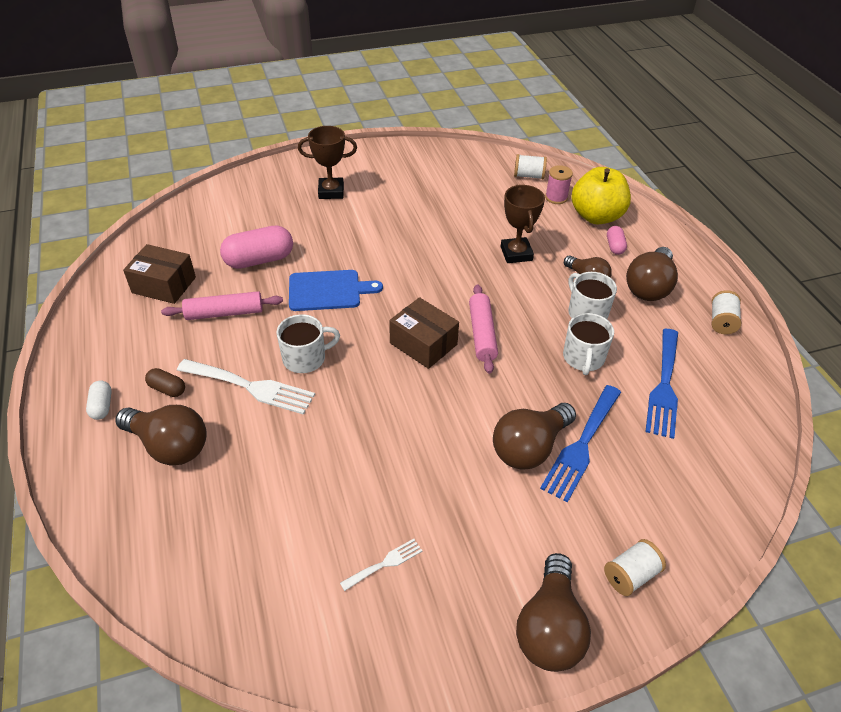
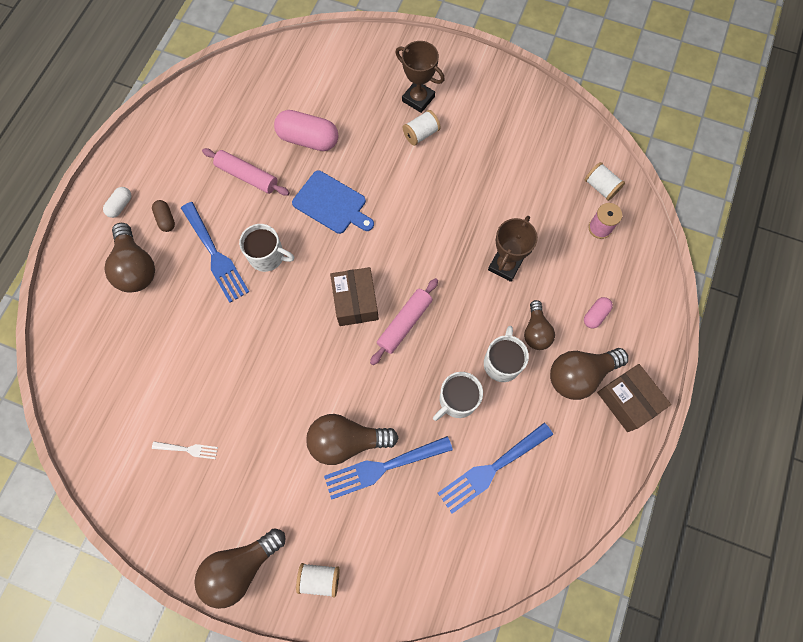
camera: 40 degrees right, 25 degrees up
(164, 285) = (228, 121): brown box -> brown box (627, 401)
(251, 387) = (215, 255): white fork -> blue fork
(596, 216) = (614, 272): yellow apple -> none
(721, 321) = (603, 451): white spool -> white spool (421, 134)

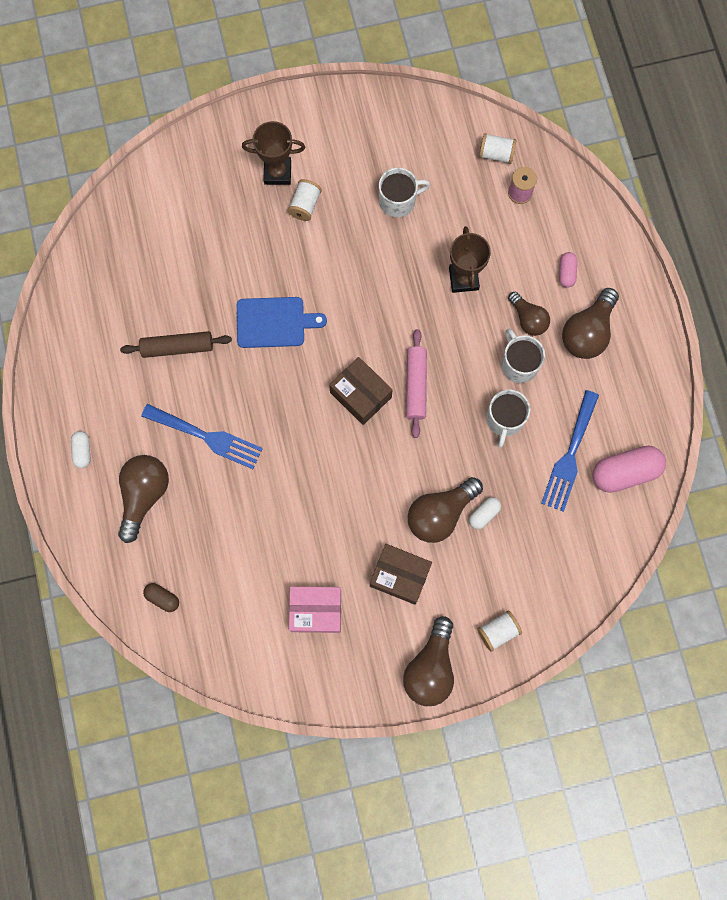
camera: 35 degrees left, 5 degrees up
(136, 267) = (144, 495): brown light bulb -> brown light bulb turned 105 degrees counterclockwise
(166, 219) = (135, 435): brown capsule -> brown capsule (162, 598)
(188, 449) = (316, 611): white fork -> pink box
(247, 176) = (177, 347): pink rolling pin -> brown rolling pin
(267, 256) = (254, 406): white mug -> white mug (398, 200)
(308, 139) = (206, 276): pink capsule -> pink capsule (625, 472)
(382, 467) = (484, 514): blue fork -> white capsule
(627, 401) = (638, 328): brown box -> brown box (400, 576)

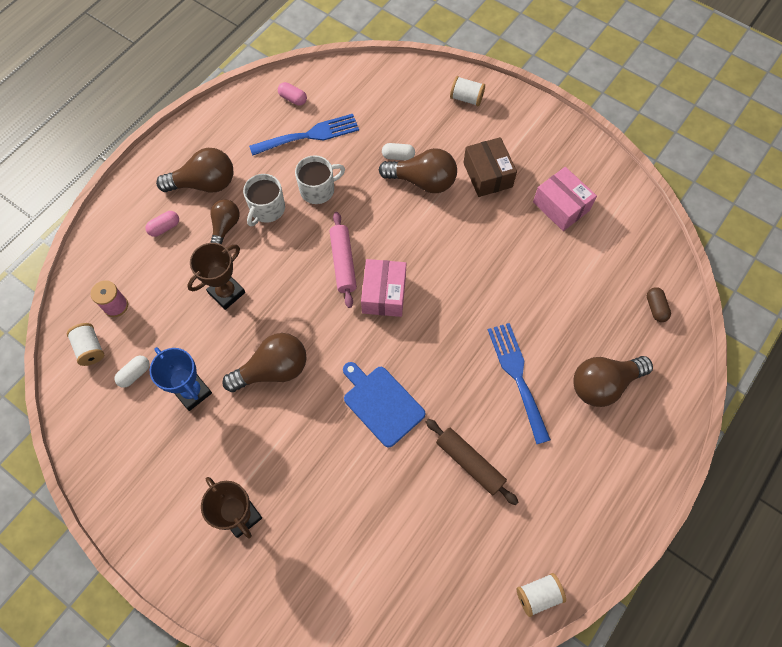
camera: 130 degrees left, 10 degrees down
(82, 451) = (619, 462): white capsule -> white capsule (135, 374)
(305, 205) = (255, 465): white spool -> white spool (538, 595)
(360, 395) = (384, 294): brown box -> pink box
(398, 200) = (192, 392): white mug -> blue trophy
(416, 385) = (343, 262): pink rolling pin -> pink rolling pin turned 60 degrees counterclockwise
(430, 667) = (526, 118): brown light bulb -> brown light bulb (273, 370)
(625, 472) = (293, 99): pink capsule -> pink capsule, size x0.51

